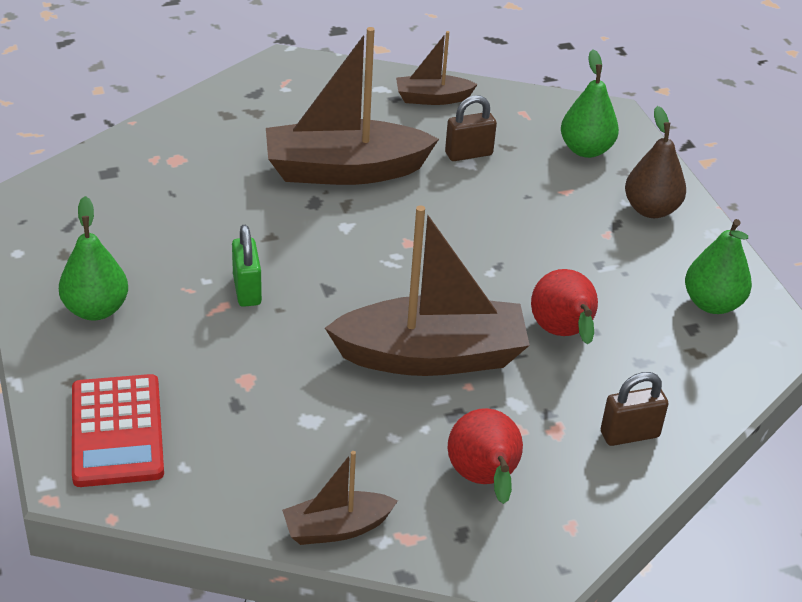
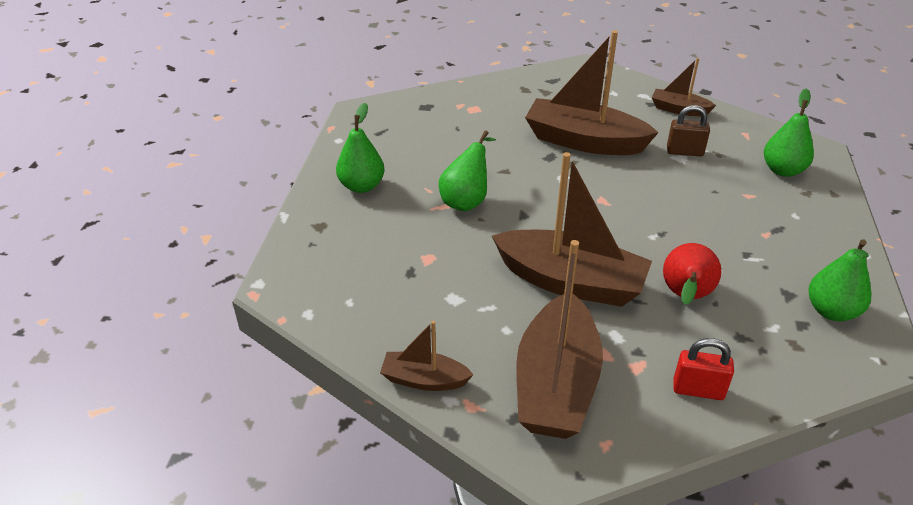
camera: 30 degrees right, 0 degrees up
(117, 431) = (323, 265): red calculator -> none
(247, 290) = (466, 200): green padlock -> green pear
(484, 480) = (556, 384): red pear -> brown boat
(629, 434) = (698, 390): brown padlock -> red padlock
(651, 210) = (815, 226): brown pear -> none

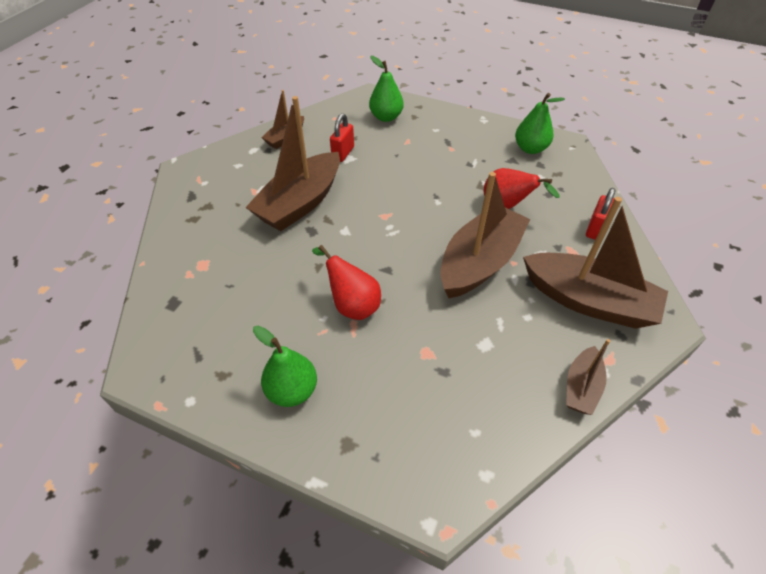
camera: 75 degrees left, 10 degrees up
(466, 200) = (352, 304): green pear -> red pear
(684, 152) = (343, 153): brown padlock -> red padlock

